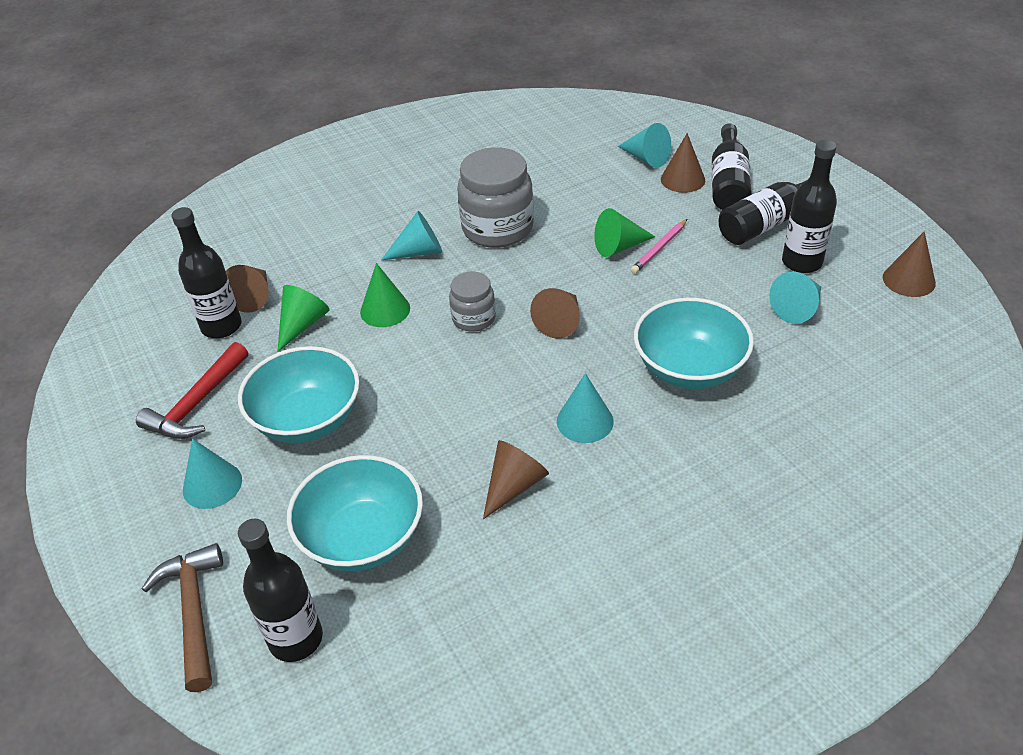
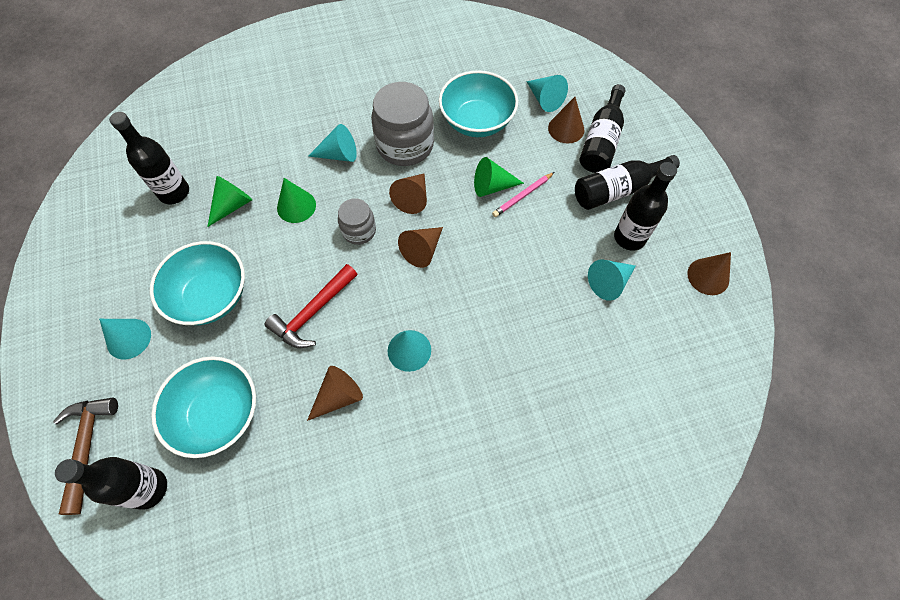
camera: 10 degrees right, 20 degrees up
(197, 403) = (138, 261): red hammer -> red hammer (313, 312)
(254, 296) = (205, 169): brown cone -> brown cone (413, 198)
(689, 368) = (504, 320): turquoise bowl -> turquoise bowl (477, 121)

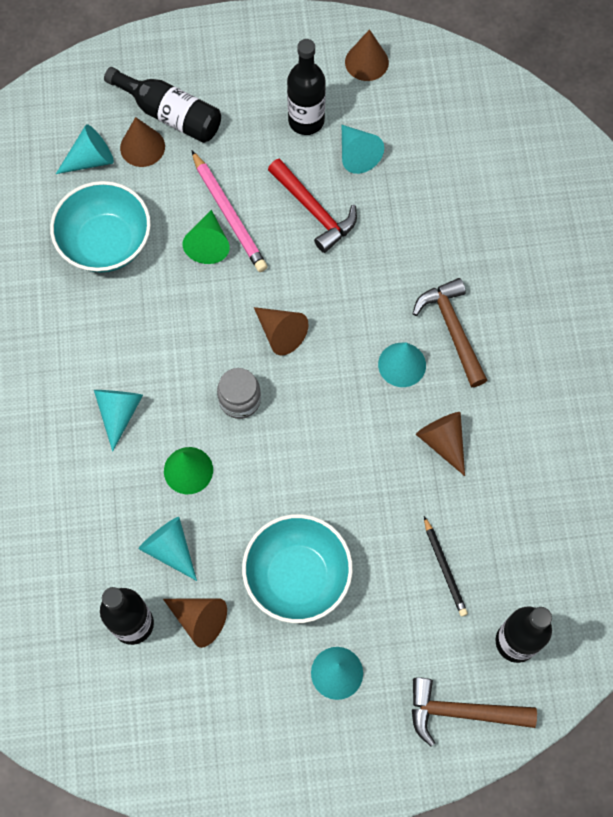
camera: 80 degrees left, 5 degrees up
(218, 414) = (444, 568): turquoise bowl -> black pencil
(232, 205) = (170, 549): green cone -> turquoise cone
(313, 312) = (339, 460): red hammer -> red hammer (314, 210)
(405, 145) = (123, 332): grey jar -> none
(413, 198) = (206, 334): brown cone -> brown cone (199, 619)
(451, 390) = (452, 330): none -> brown hammer
(522, 196) = (229, 214): pink pencil -> pink pencil, size x1.57
(617, 190) = (242, 116): black bottle -> none

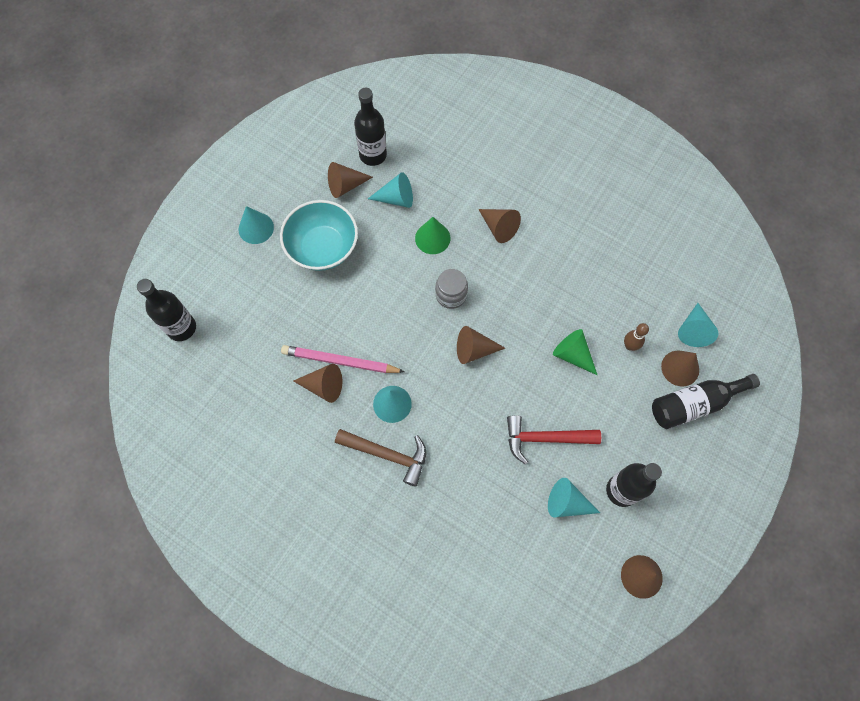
camera: 130 degrees right, 0 degrees up
(106, 243) = (621, 297): turquoise bowl -> none
(119, 413) = (499, 228): turquoise cone -> brown cone
(155, 202) = (630, 346): none -> brown bowling pin
(229, 214) = (584, 383): pink pencil -> pink pencil (340, 361)
(444, 568) = (254, 325): black pencil -> none
(462, 712) = (177, 271): brown hammer -> none

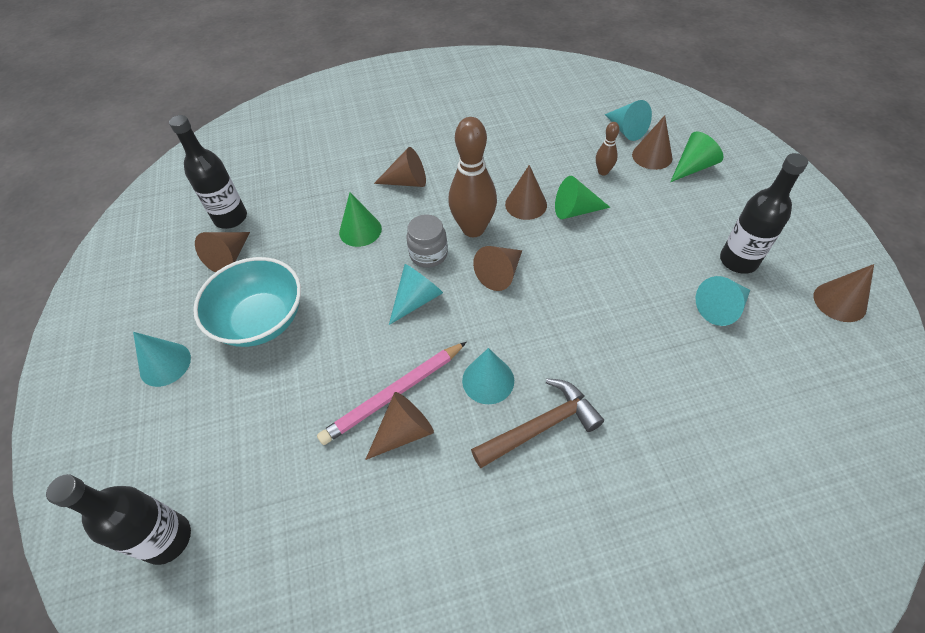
camera: 45 degrees left, 15 degrees down
(396, 198) = (291, 230): turquoise cone -> turquoise cone (416, 300)
(496, 304) = (473, 229): none -> brown bowling pin
(545, 438) = (640, 281): red hammer -> none
(549, 319) = (526, 204): none -> brown cone
(694, 404) = (692, 167): black bottle -> green cone

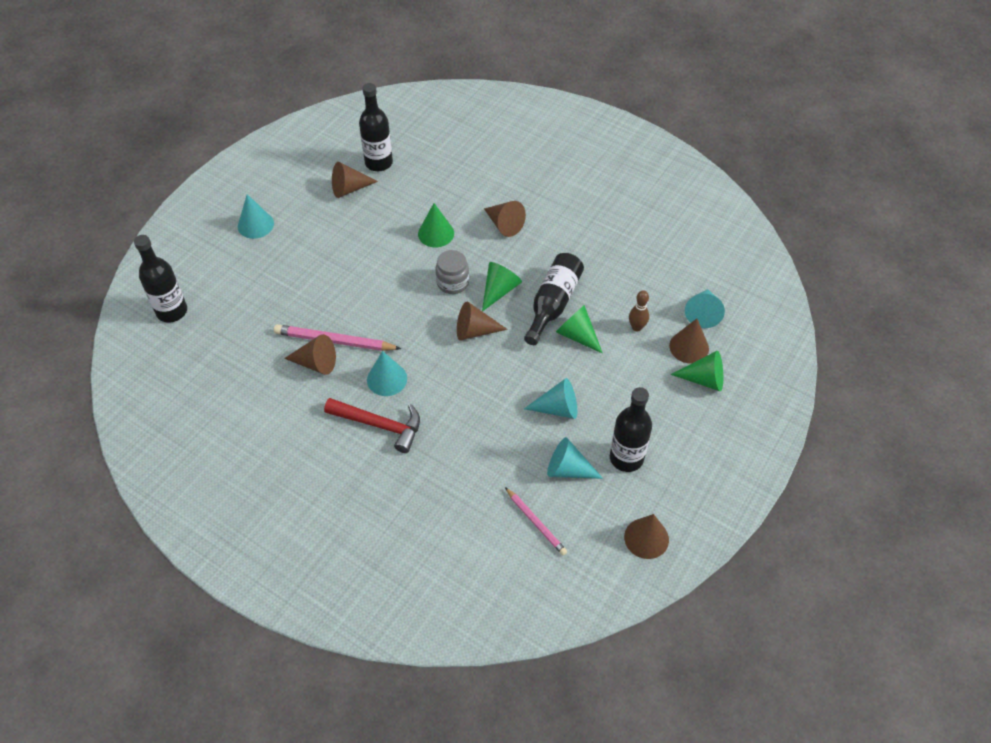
camera: 45 degrees right, 0 degrees up
(261, 320) = (323, 241): turquoise bowl -> none
(416, 300) = (410, 303): turquoise cone -> turquoise cone (557, 408)
(473, 229) = (499, 290): brown bowling pin -> green cone
(526, 204) = (553, 304): brown cone -> black bottle
(540, 426) = (379, 425): brown hammer -> red hammer
(768, 371) = (536, 523): none -> pink pencil

